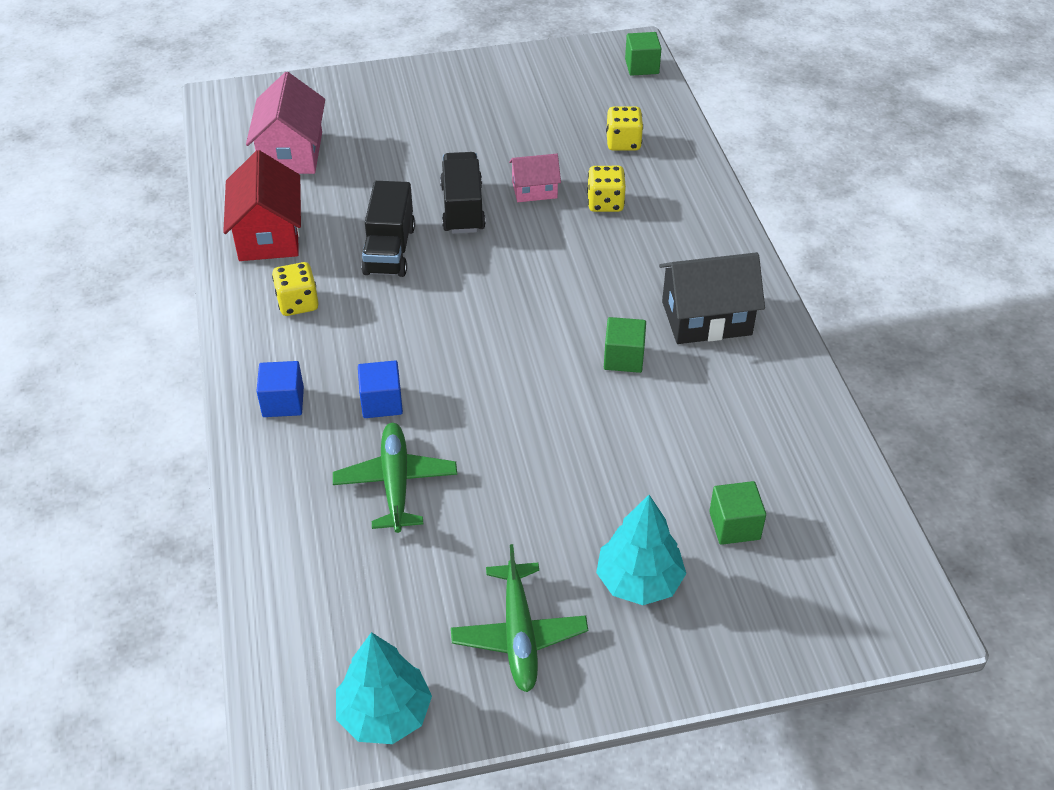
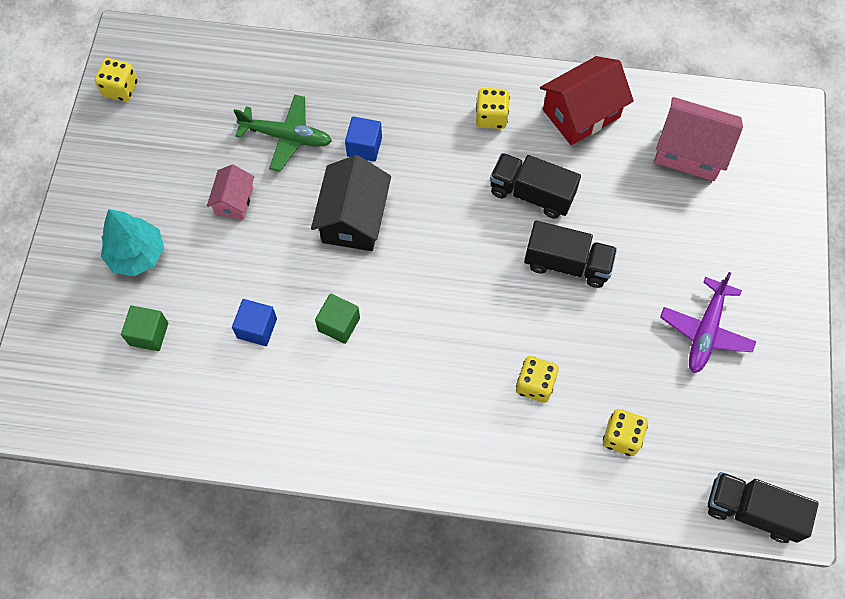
camera: 110 degrees right, 20 degrees up
(268, 235) = (581, 113): red house -> red house turned 45 degrees counterclockwise
(283, 402) = (391, 87): blue cube -> blue cube (257, 328)
(385, 714) = (121, 89): turquoise tree -> yellow dice
(490, 113) = (705, 331): none -> purple plane
(519, 634) = (135, 172): green plane -> none
(534, 190) = (573, 330): pink house -> pink house (234, 201)
(642, 66) = (752, 511): green cube -> black truck
(706, 318) = (356, 407): black house -> black house (353, 219)

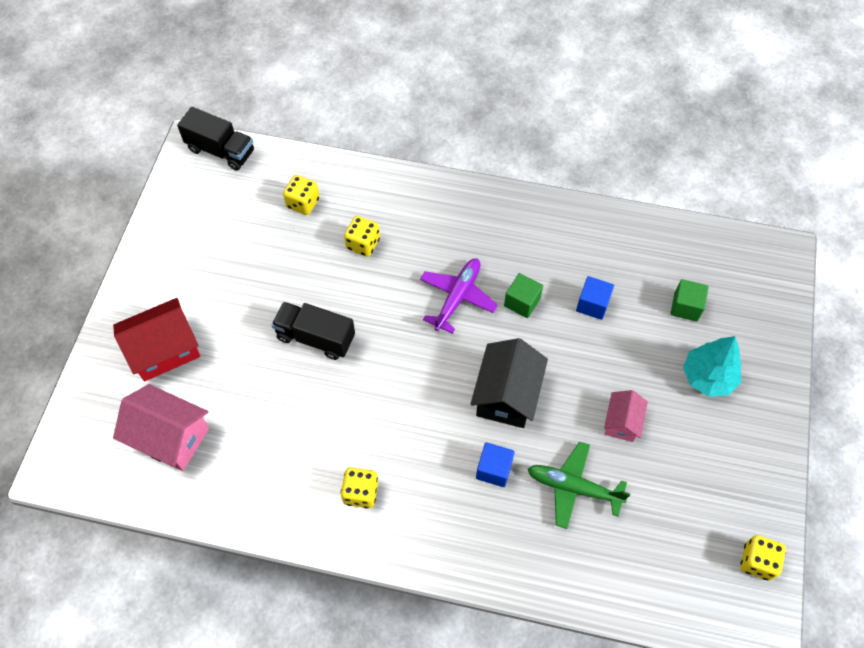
camera: 175 degrees left, 5 degrees down
(531, 194) = (335, 406): black truck -> none
(581, 113) = (267, 489): red house -> red house (164, 350)
(705, 331) = (212, 273): purple plane -> purple plane (457, 297)

